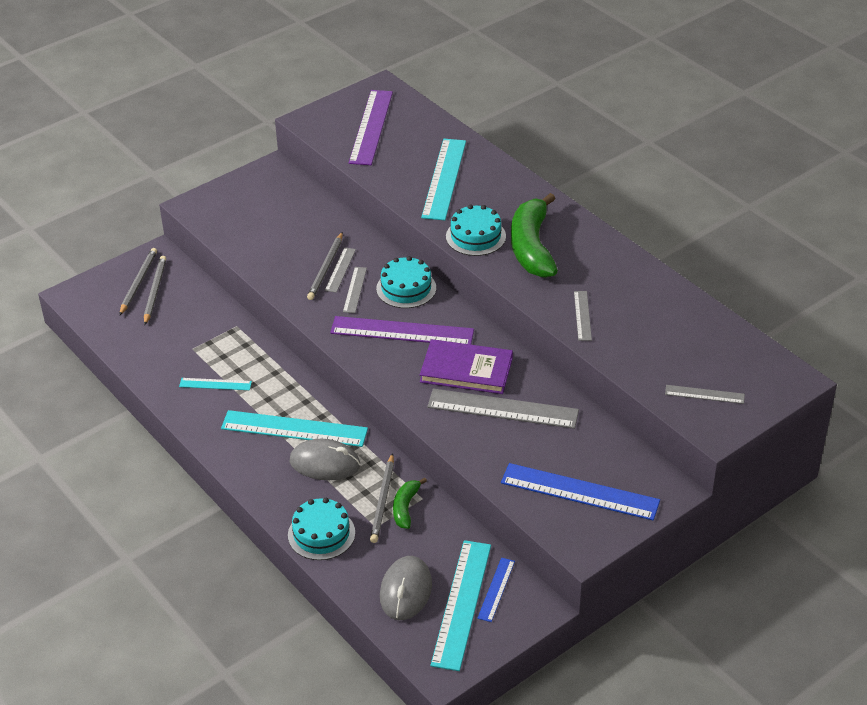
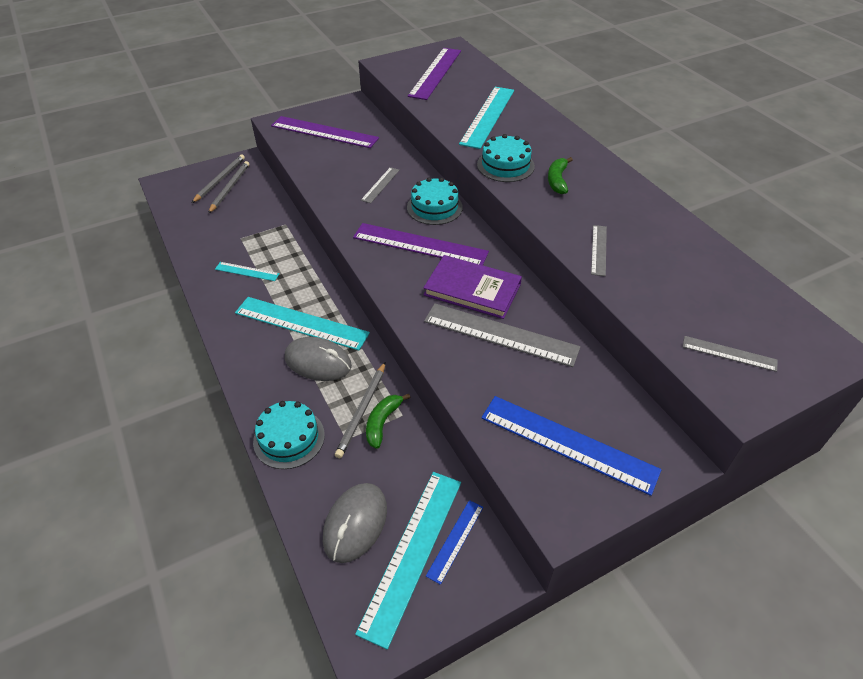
camera: 10 degrees right, 5 degrees up
(254, 212) = (324, 132): none -> purple ruler
(326, 268) = (368, 182): grey pencil -> none
(355, 290) = (388, 203): grey ruler -> none
(531, 247) = (557, 180): green banana -> green banana, size x0.50

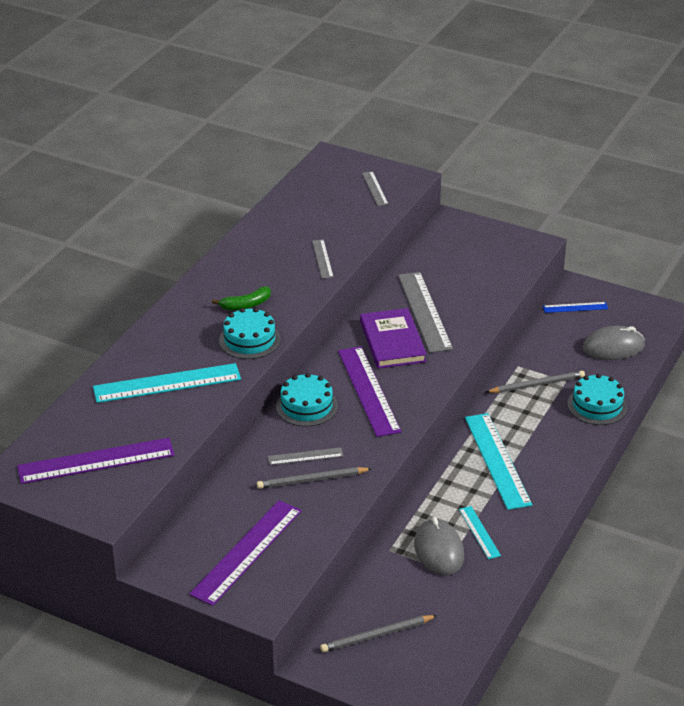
camera: 125 degrees left, 10 degrees down
(220, 180) = (371, 656): grey pencil -> grey pencil (312, 480)
(318, 362) = (523, 429): grey mouse -> grey mouse (439, 550)
(324, 132) = (246, 552): purple ruler -> purple ruler turned 45 degrees clockwise
(382, 423) = (534, 371): green banana -> none
(412, 553) = (601, 319): turquoise ruler -> none
(568, 443) = (484, 256): blue ruler -> none
(599, 250) = (322, 259): grey ruler -> grey ruler turned 75 degrees counterclockwise

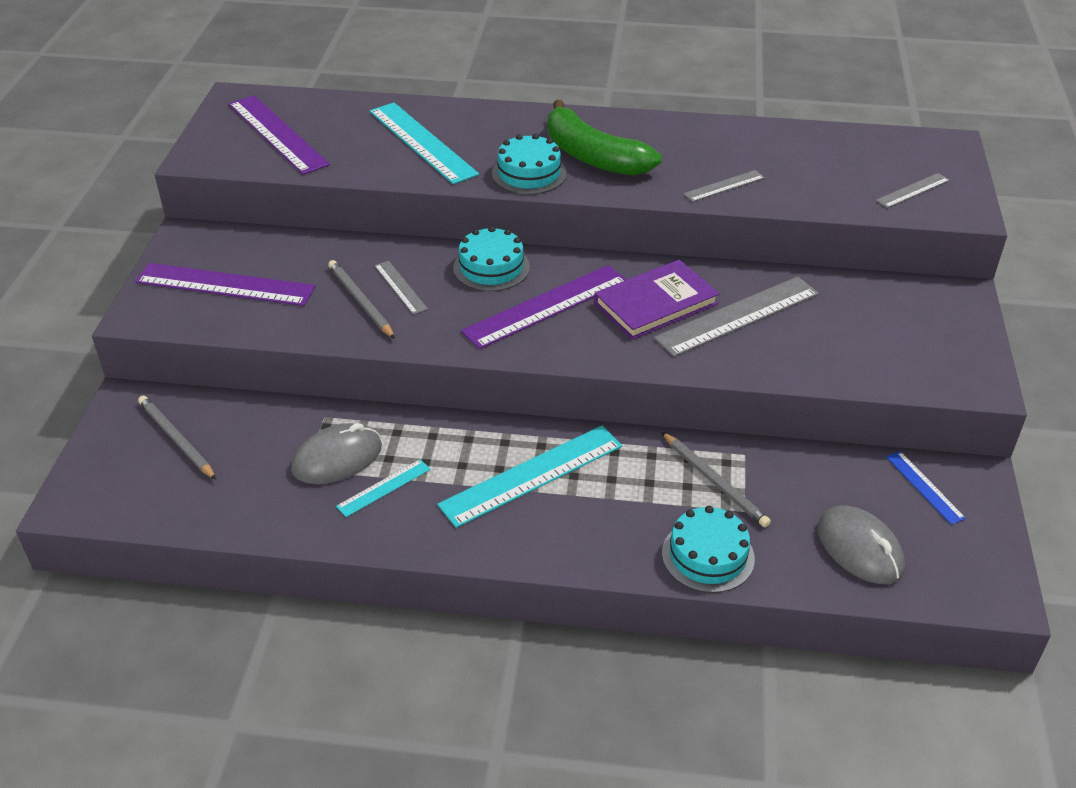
camera: 70 degrees right, 5 degrees up
(246, 305) = (592, 156): green banana -> green banana, size x2.01

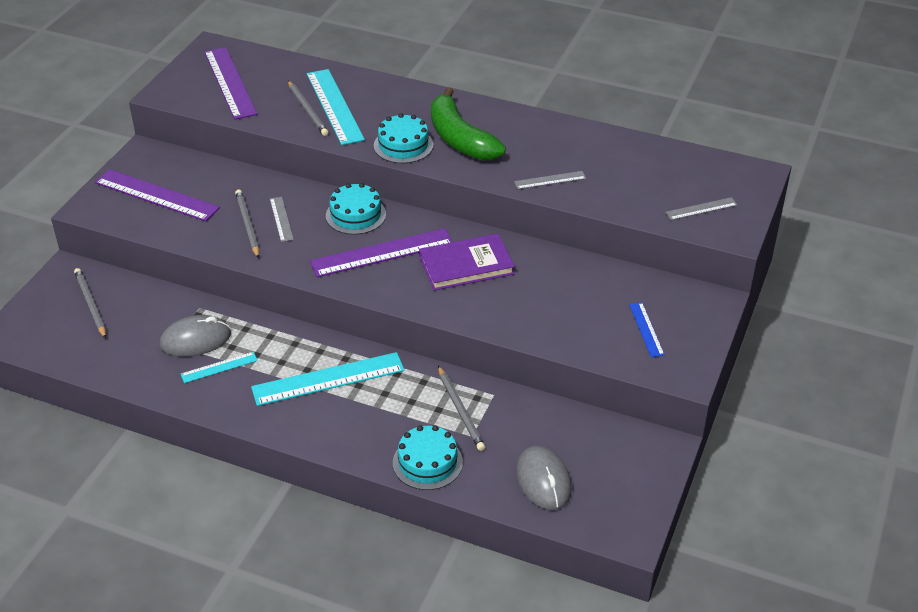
camera: 15 degrees right, 0 degrees up
(391, 151) = (307, 110): none -> grey pencil
(737, 316) = (524, 286): grey ruler -> none
(924, 487) = (619, 446): blue ruler -> blue ruler (646, 329)

